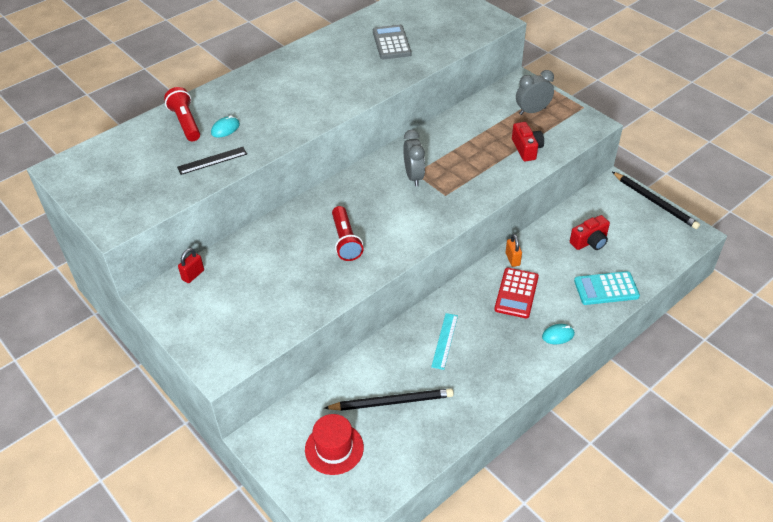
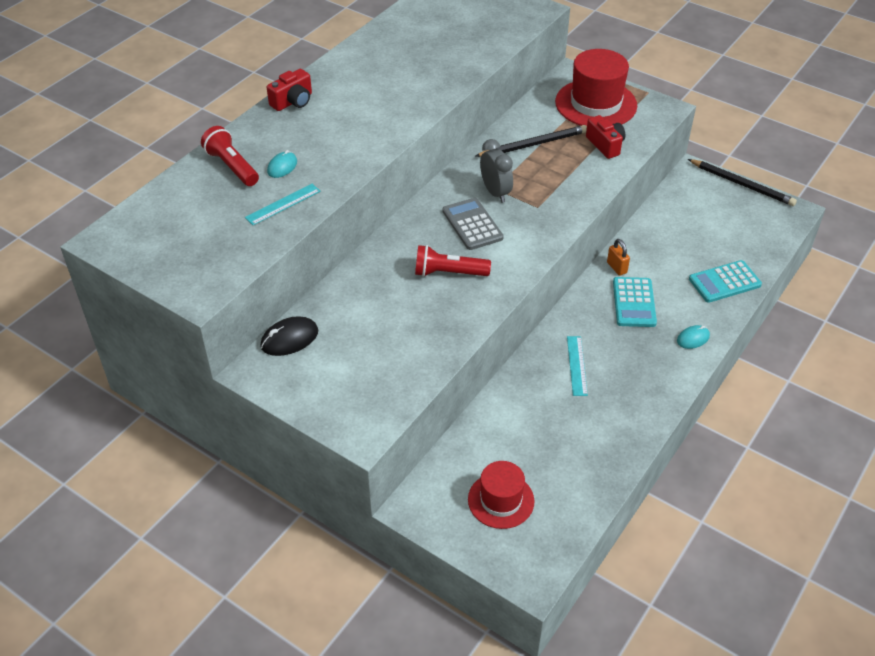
camera: 15 degrees left, 0 degrees up
(193, 275) = (289, 339): red padlock -> black mouse
(212, 161) = (283, 204): black ruler -> turquoise ruler
(346, 241) = (448, 273): red flashlight -> red flashlight turned 120 degrees clockwise
(391, 43) = (431, 47): grey calculator -> grey calculator (472, 224)
(391, 402) = (544, 440): black pencil -> black pencil (533, 144)
(516, 293) = (634, 302): red calculator -> turquoise calculator
(532, 111) = (596, 104): grey clock -> red hat
(590, 241) = (690, 236): red camera -> red camera (293, 101)

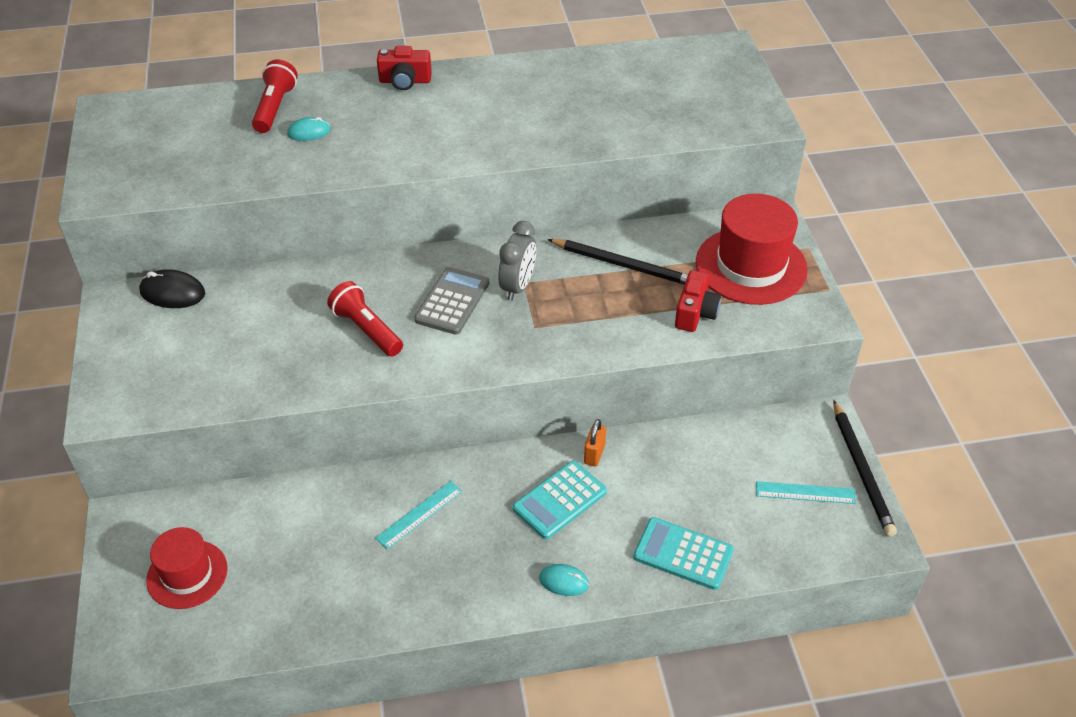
camera: 45 degrees right, 0 degrees up
(283, 204) = (260, 164): turquoise ruler -> turquoise ruler (805, 493)

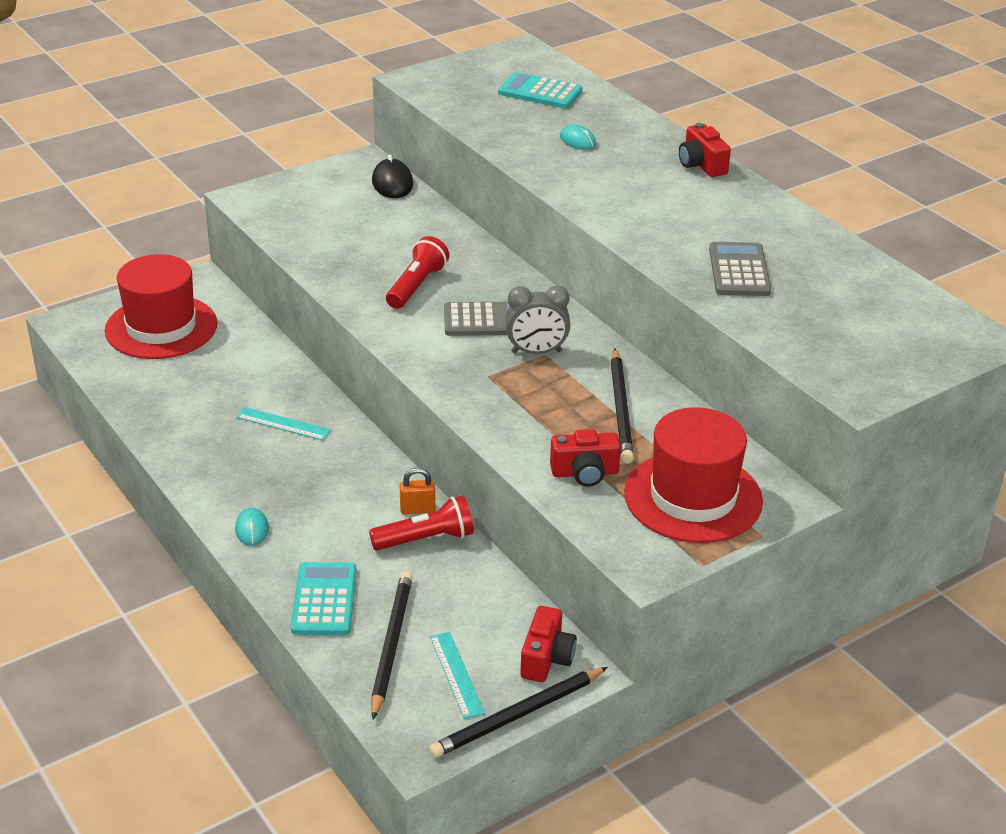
camera: 65 degrees right, 10 degrees down
(187, 574) = (161, 327): red hat -> red hat, size x1.60
(275, 108) = (596, 116): red flashlight -> red flashlight (426, 539)
(559, 500) = (346, 502): turquoise calculator -> turquoise calculator (540, 92)
(576, 118) = (739, 270): none -> grey calculator
(756, 524) = (391, 644): none -> black pencil
(806, 432) = (546, 658): none -> red camera

